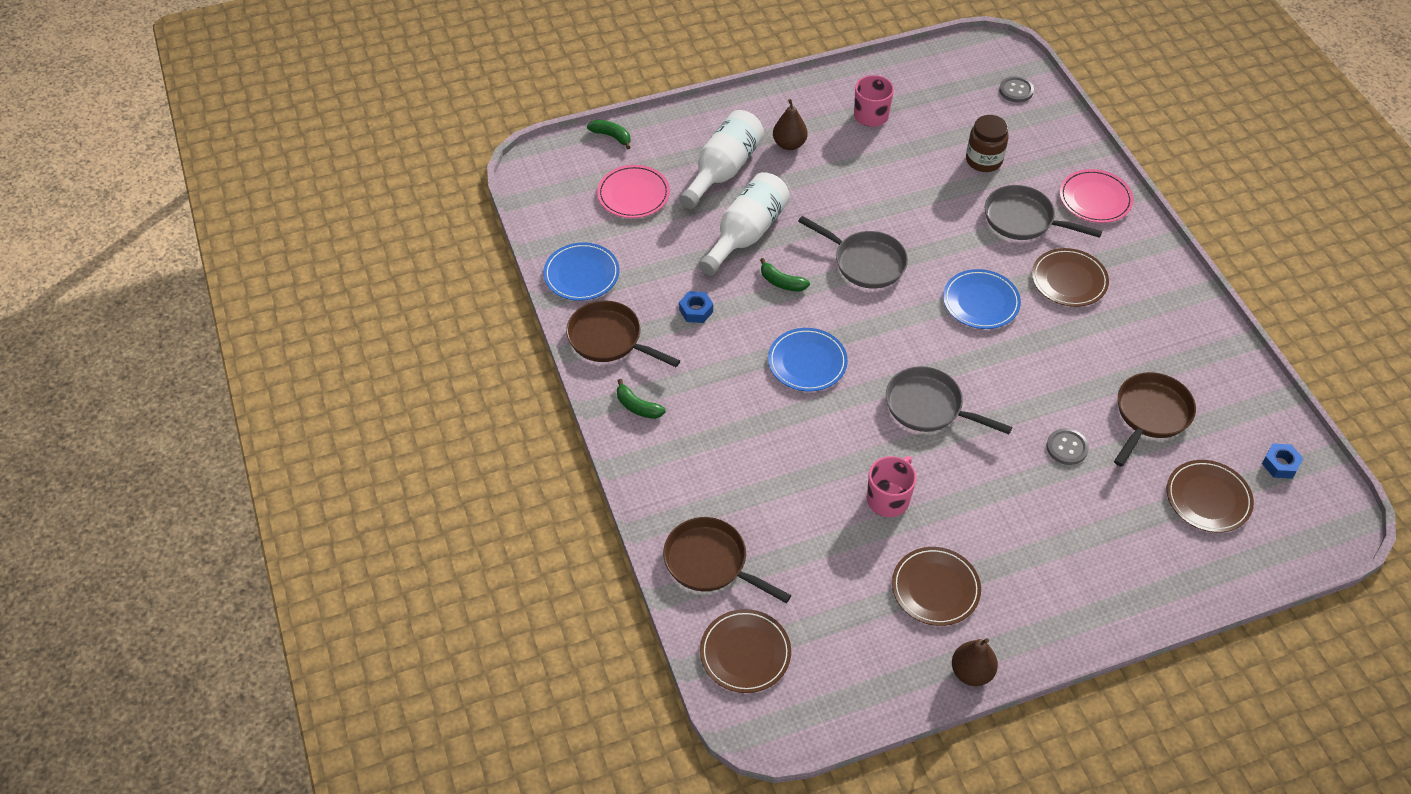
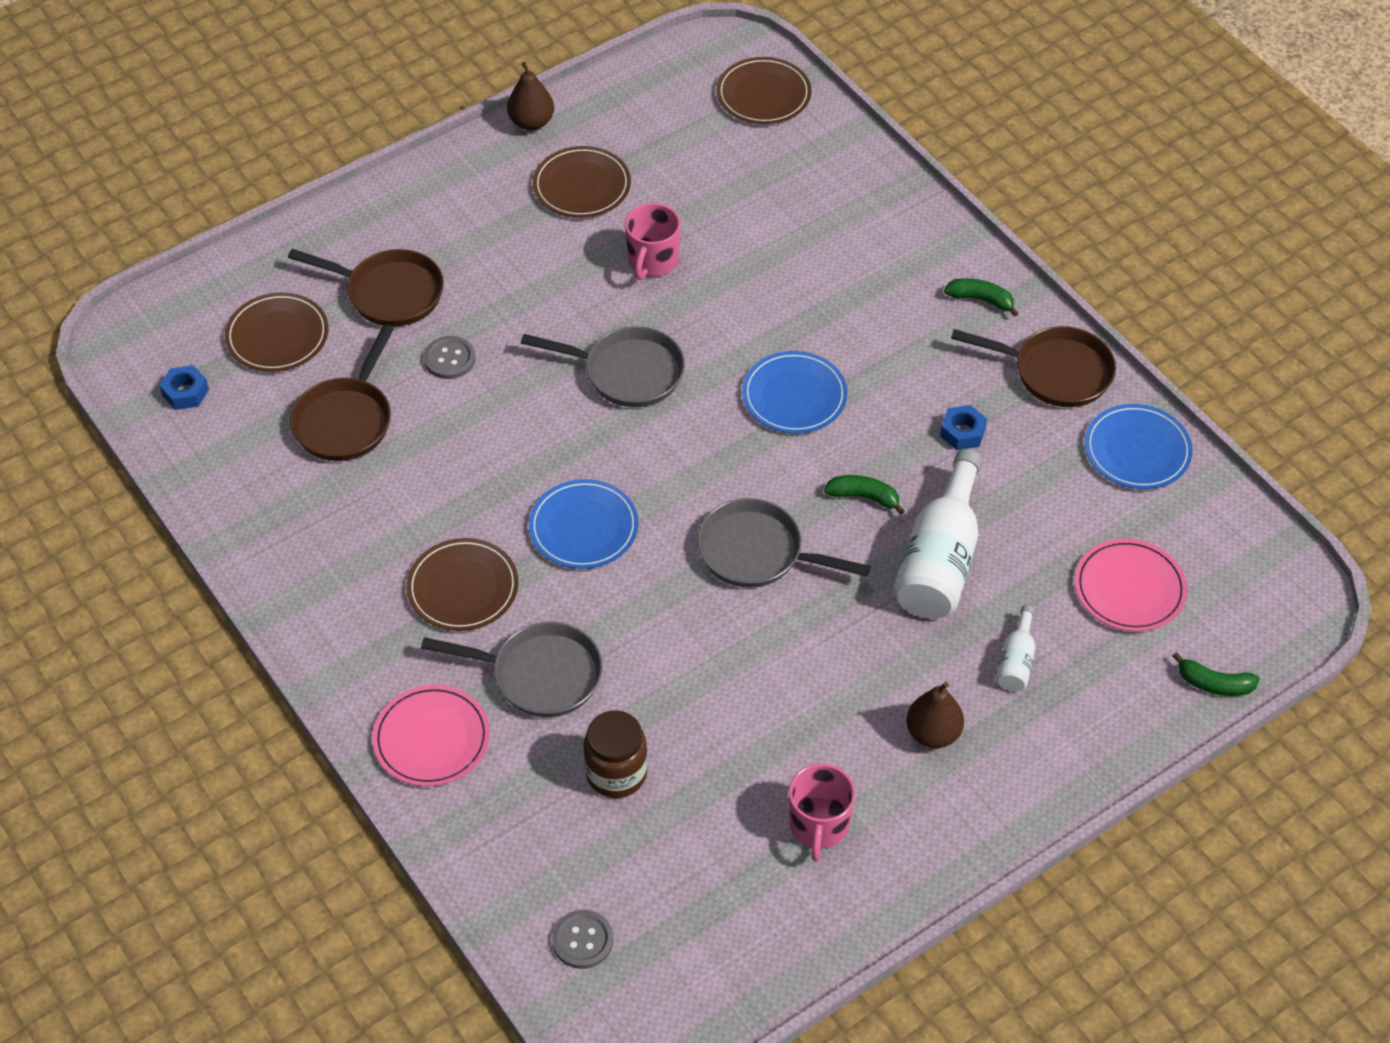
camera: 165 degrees right, 0 degrees up
(710, 562) = (829, 162): brown pan -> brown pan (389, 293)
(723, 170) = (1016, 661): white bottle -> white bottle, size x0.48

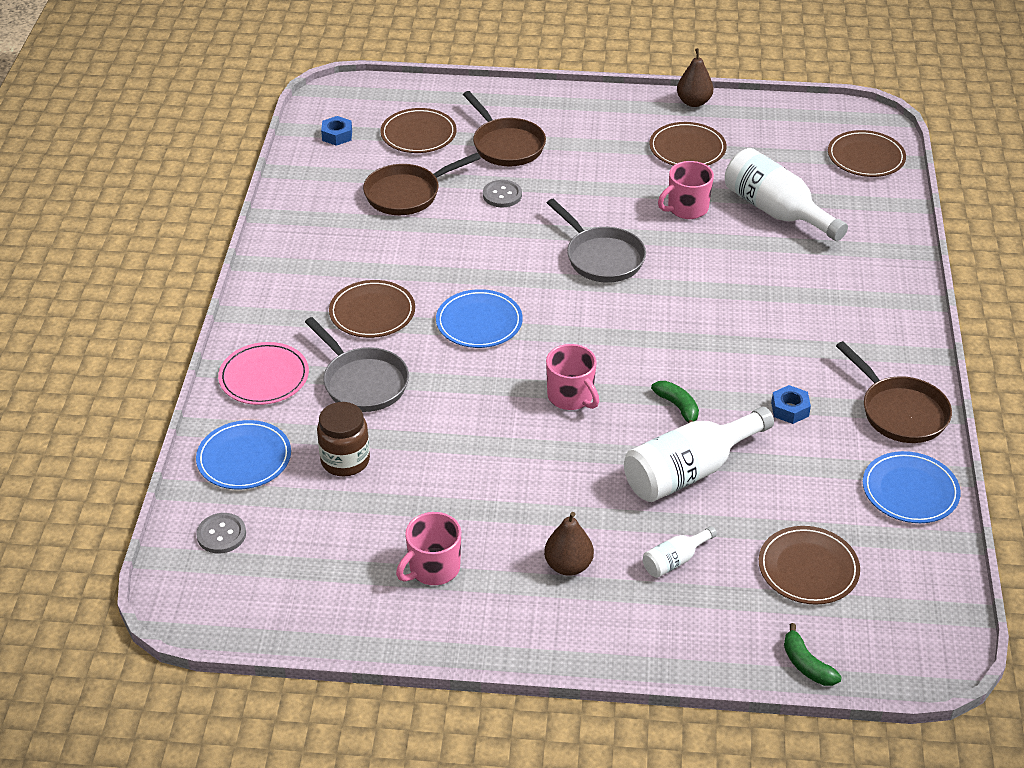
camera: 40 degrees right, 10 degrees down
(740, 212) = (776, 211): none -> white bottle
(757, 552) = (571, 397): grey pan -> pink mug
(794, 396) = (696, 327): blue plate -> blue plate (244, 458)
(981, 300) = (891, 342): green banana -> none
(1129, 588) = (808, 568): pink plate -> brown plate

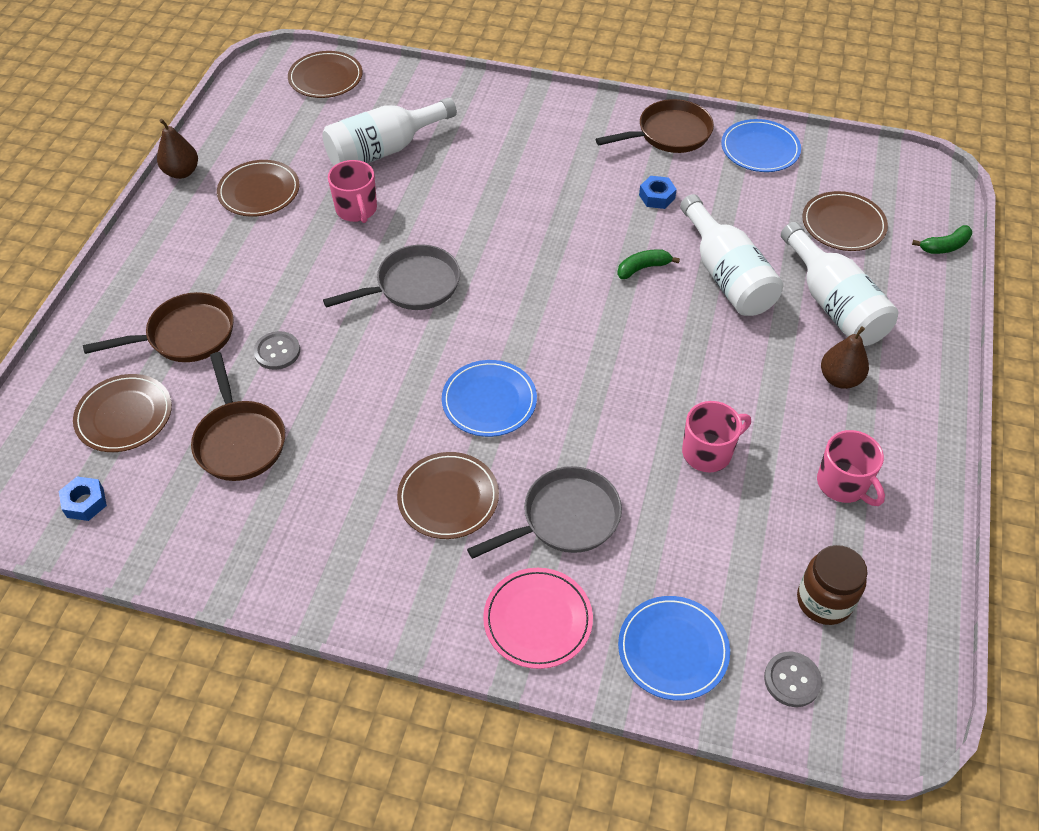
camera: 80 degrees left, 10 degrees up
(345, 460) = (686, 547): brown jar -> brown jar (824, 601)
(571, 397) = (617, 342): pink mug -> pink mug (708, 452)
(675, 560) = (834, 304): white bottle -> white bottle, size x2.09

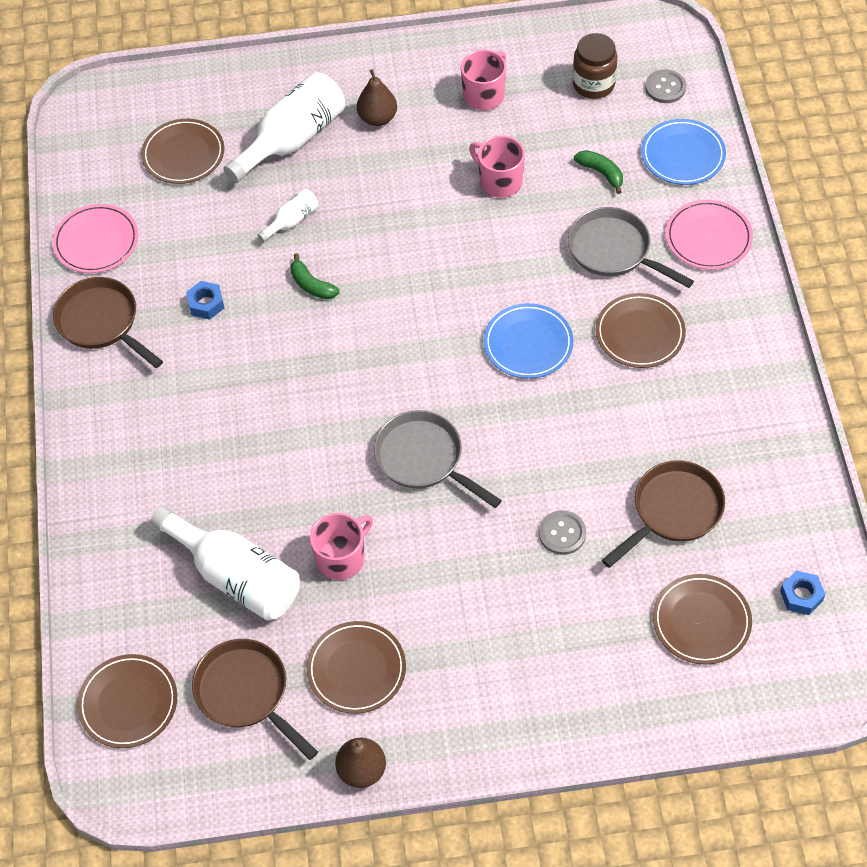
camera: 110 degrees left, 5 degrees up
(185, 335) = (585, 624): brown pan -> brown pan (246, 693)
(727, 276) = (292, 221): white bottle -> white bottle, size x0.48
(760, 149) = (96, 241): blue plate -> pink plate
(944, 246) = (182, 80): green banana -> green banana (601, 173)

